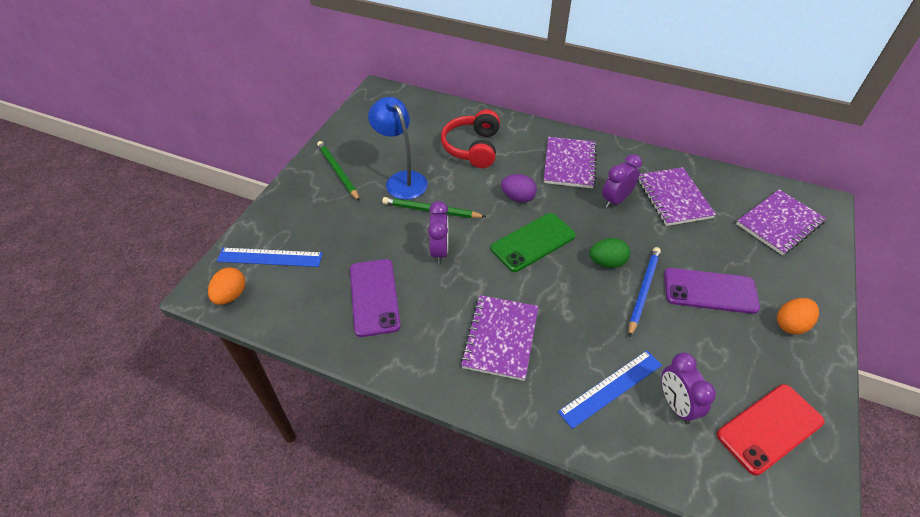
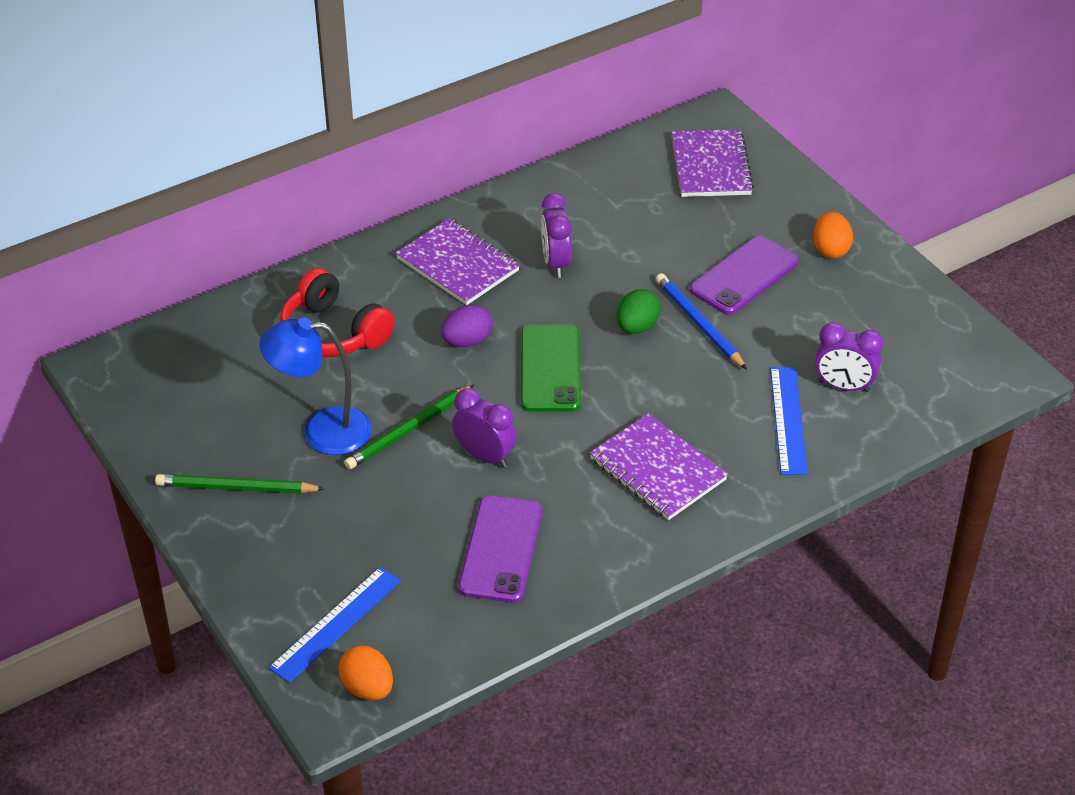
camera: 55 degrees left, 5 degrees down
(374, 297) = (501, 549): purple phone -> purple phone turned 75 degrees clockwise
(673, 198) = (599, 216): purple notebook -> none
(769, 428) = (916, 341): red phone -> none

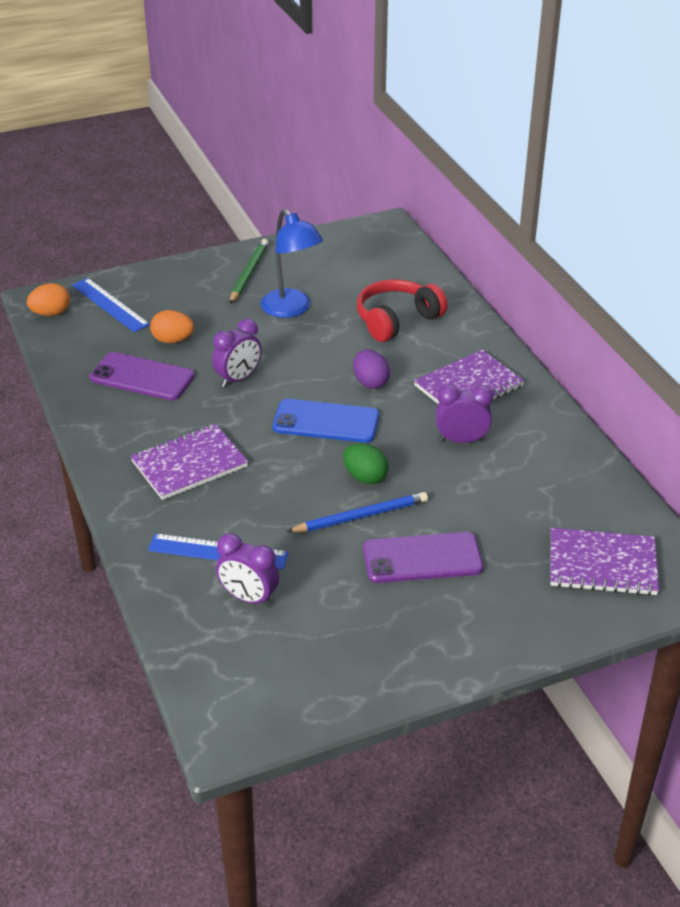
camera: 100 degrees right, 5 degrees down
(322, 431) = (291, 309): blue lamp -> blue lamp turned 135 degrees clockwise
(409, 430) = (279, 346): green pencil -> none
(550, 368) = (326, 422): green phone -> blue phone
(744, 276) = (422, 558): purple phone -> purple phone turned 60 degrees counterclockwise
(830, 249) = (453, 631): orange egg -> orange egg (173, 340)
(843, 386) = (249, 598): purple clock -> purple clock turned 90 degrees counterclockwise

